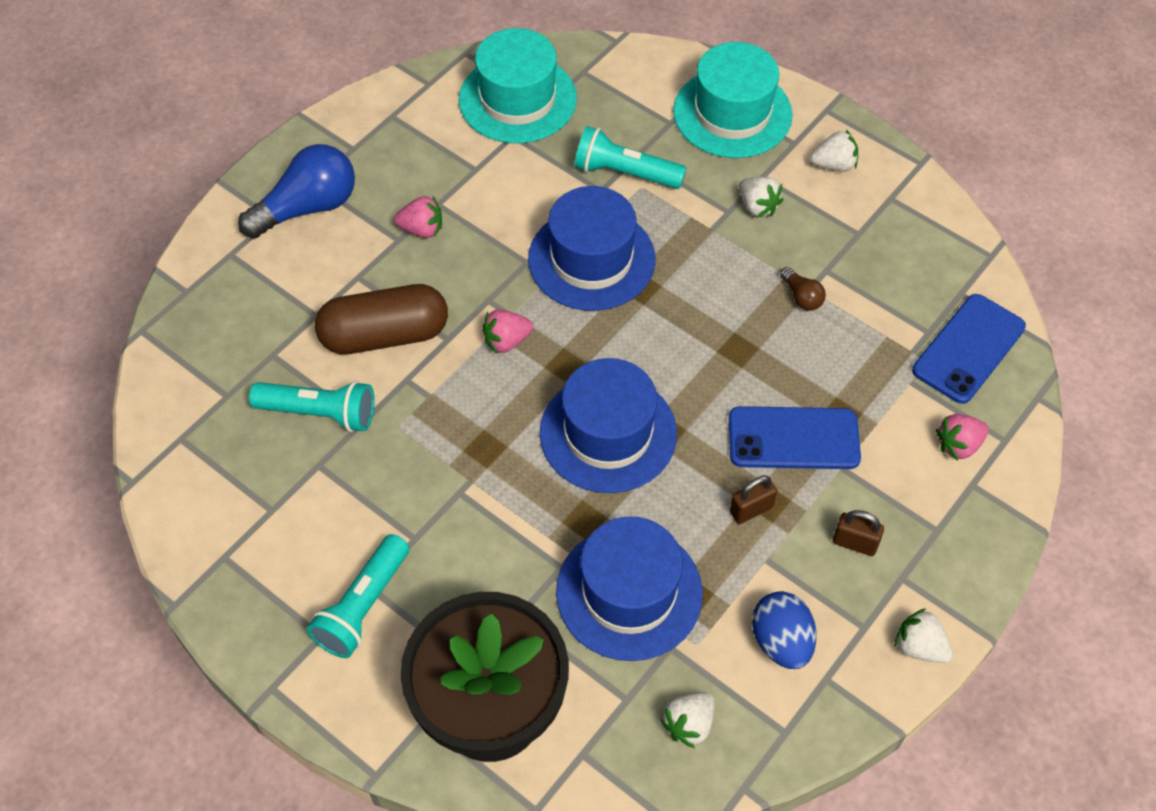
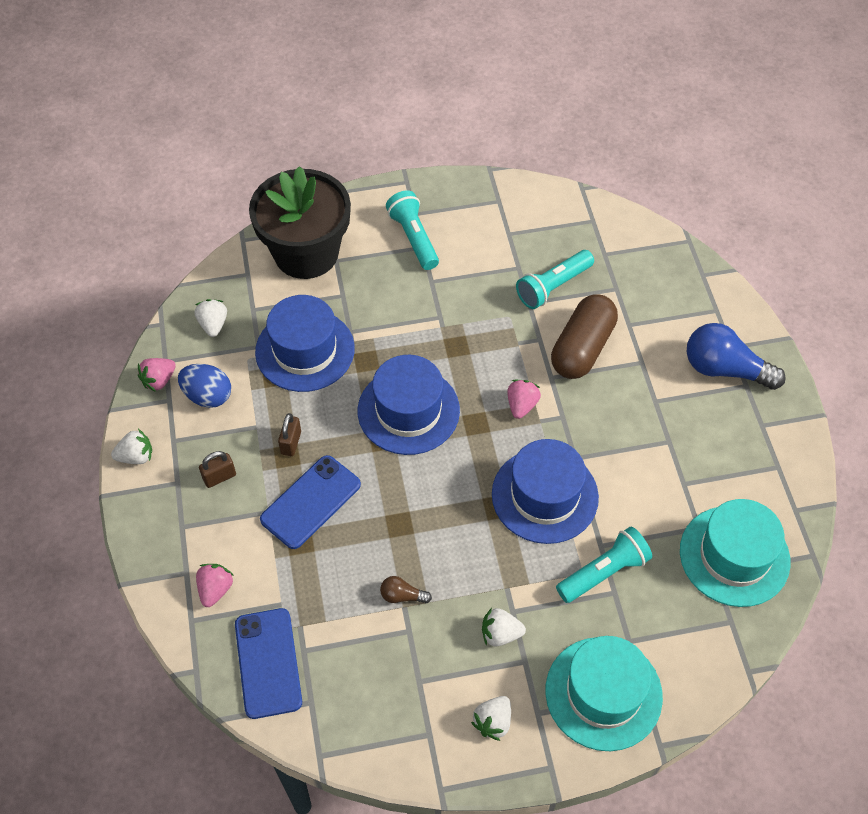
camera: 130 degrees right, 0 degrees up
(307, 208) = (725, 369): blue light bulb -> blue light bulb turned 105 degrees clockwise
(422, 229) = (653, 418): pink strawberry -> pink strawberry (159, 380)

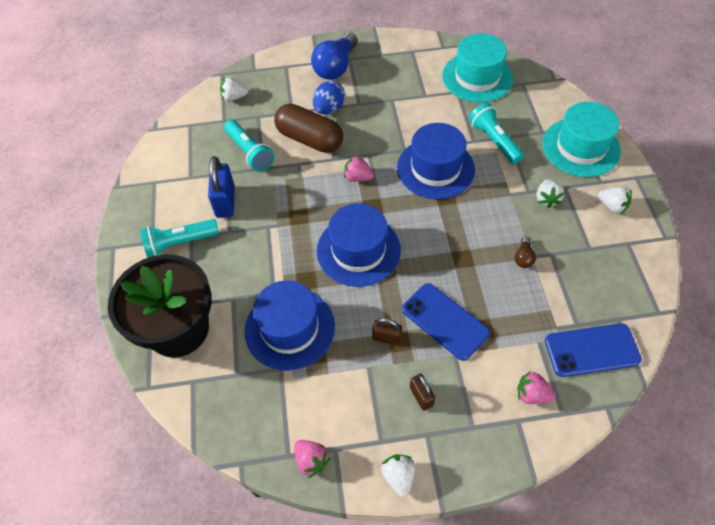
camera: 85 degrees left, 0 degrees up
(208, 396) = (333, 411): blue egg -> blue egg (329, 109)
(213, 325) = (250, 411): white strawberry -> white strawberry (234, 97)
(473, 272) = (225, 202): none -> blue padlock

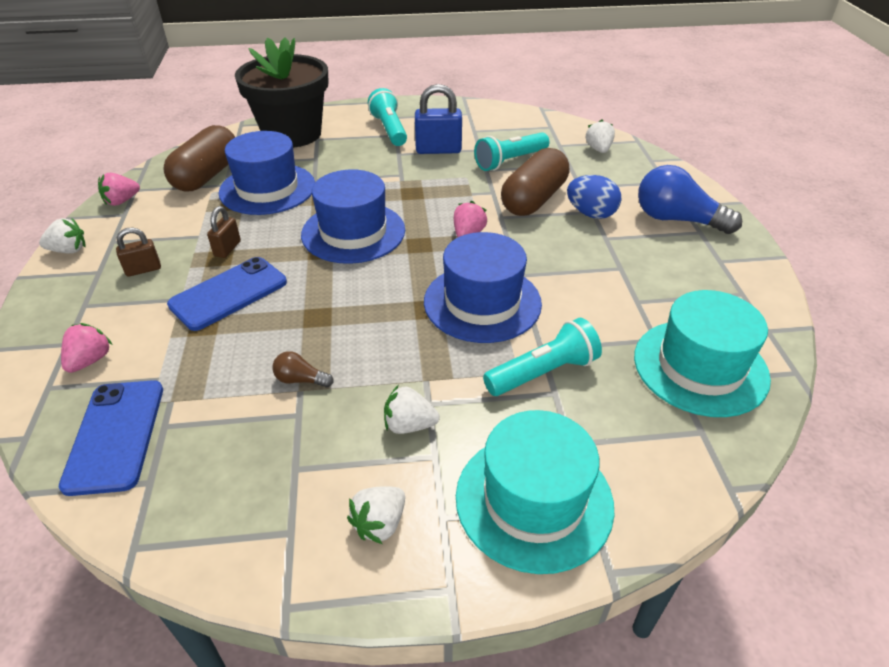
camera: 90 degrees right, 15 degrees down
(262, 391) = (207, 175): none -> brown capsule

